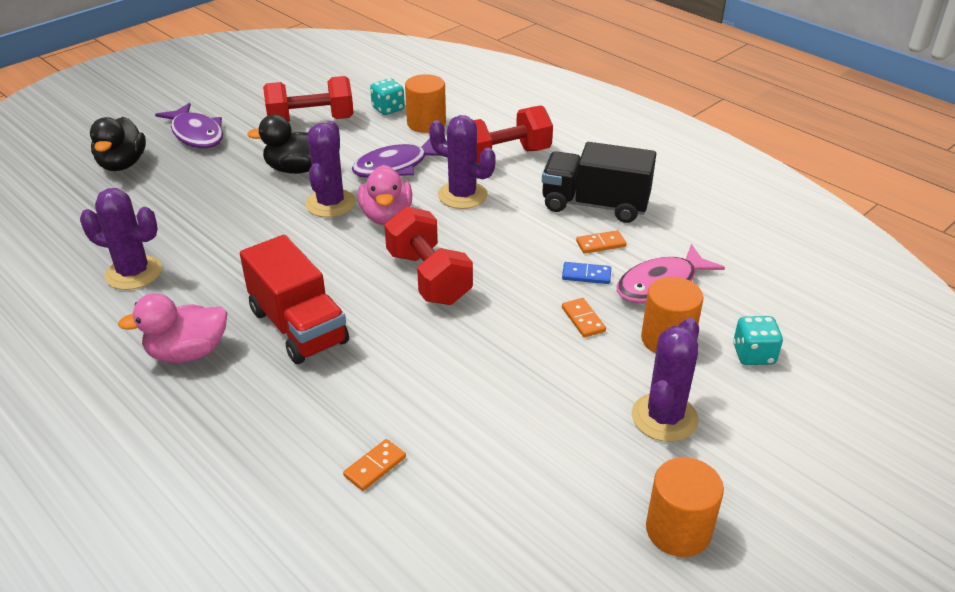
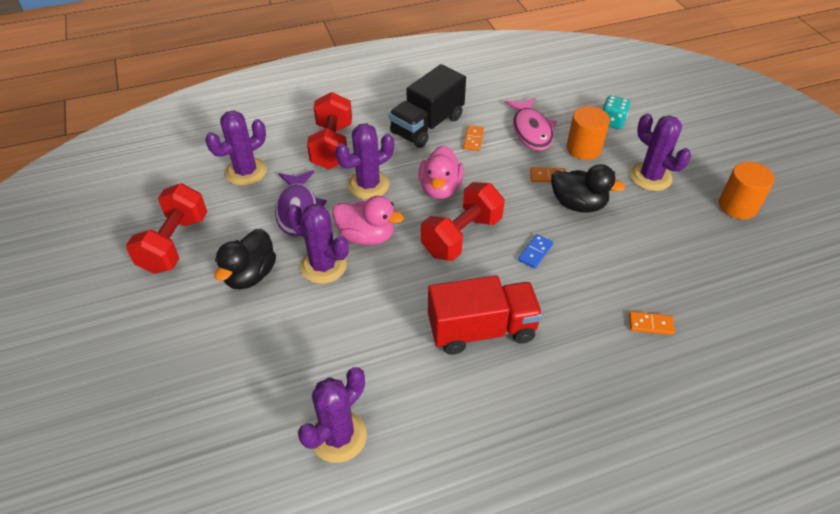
camera: 65 degrees left, 10 degrees up
(122, 164) = (125, 416): black duck -> black duck (578, 204)
(188, 353) = (479, 413): pink duck -> pink duck (440, 188)
(196, 134) = (119, 338): purple fish -> none
(375, 467) = (650, 324): orange domino -> orange domino turned 60 degrees counterclockwise
(388, 109) = (200, 187): turquoise dice -> none
(426, 123) = (246, 172): orange cylinder -> purple cactus
(428, 277) = (461, 236): red dumbbell -> red dumbbell turned 45 degrees counterclockwise
(586, 275) = (503, 158): blue domino -> blue domino (535, 252)

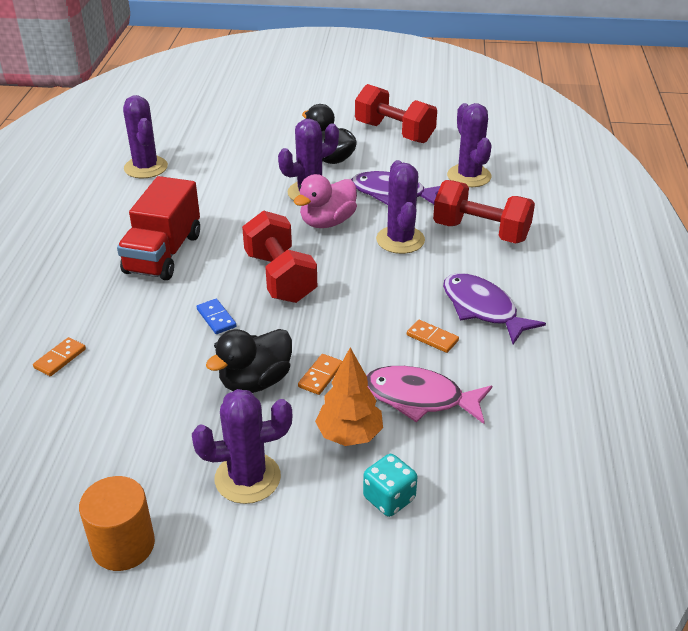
camera: 115 degrees right, 10 degrees down
(427, 125) = (482, 309): black truck -> purple fish
(440, 188) = (360, 285): pink duck -> none
(583, 149) = (349, 435): orange cylinder -> orange tree

